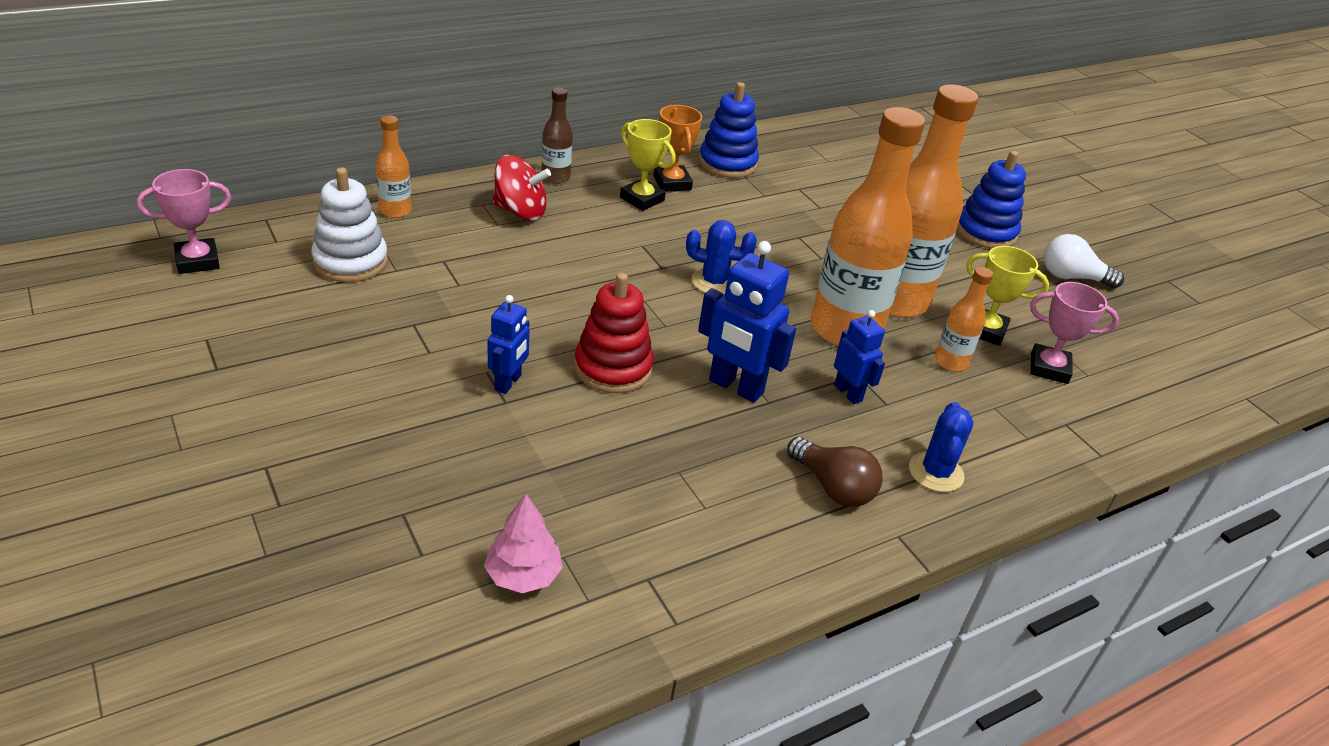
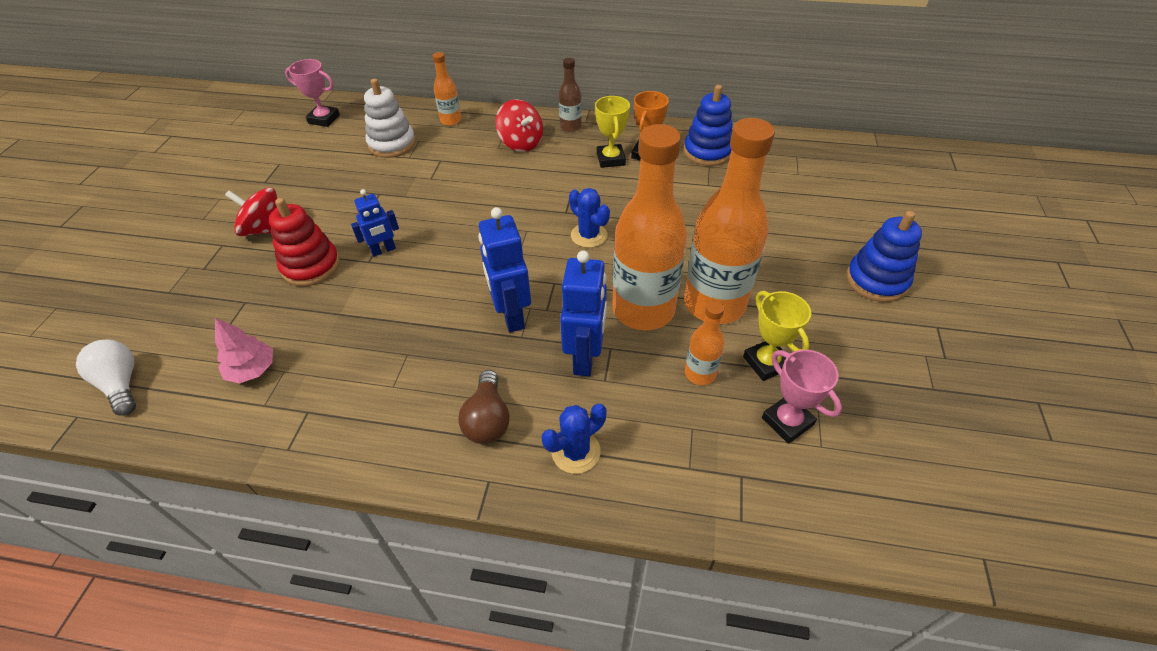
camera: 45 degrees right, 10 degrees up
(307, 423) = (265, 229): none -> red spinning top
(613, 368) = (451, 267): red stacking toy -> red stacking toy (311, 266)
(848, 393) = (585, 358): blue robot -> blue robot, size x1.65
(1072, 277) = (919, 354): white light bulb -> white light bulb (121, 384)

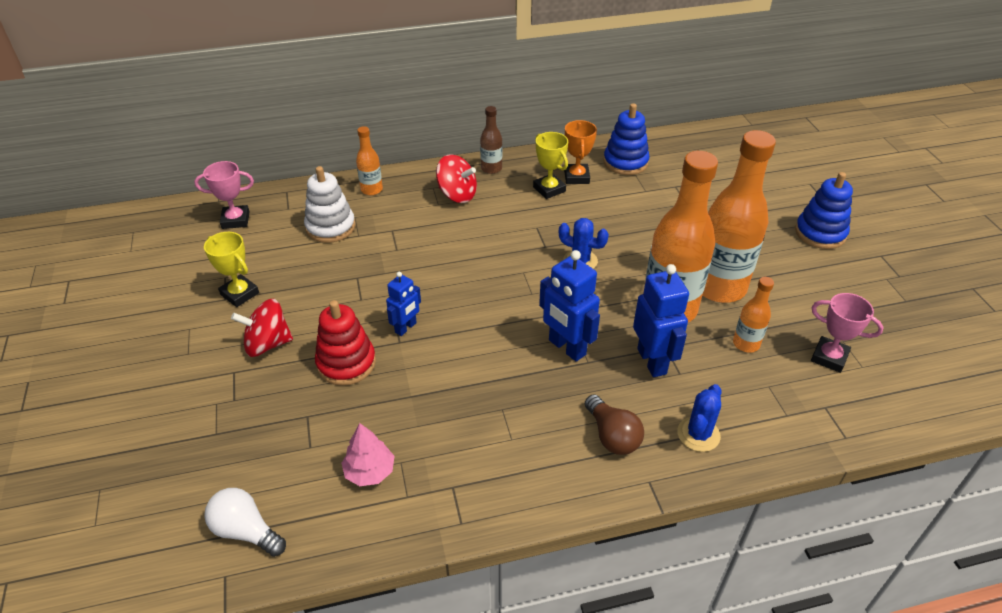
camera: 25 degrees left, 5 degrees down
(766, 363) = (786, 319): yellow trophy -> yellow trophy (239, 294)

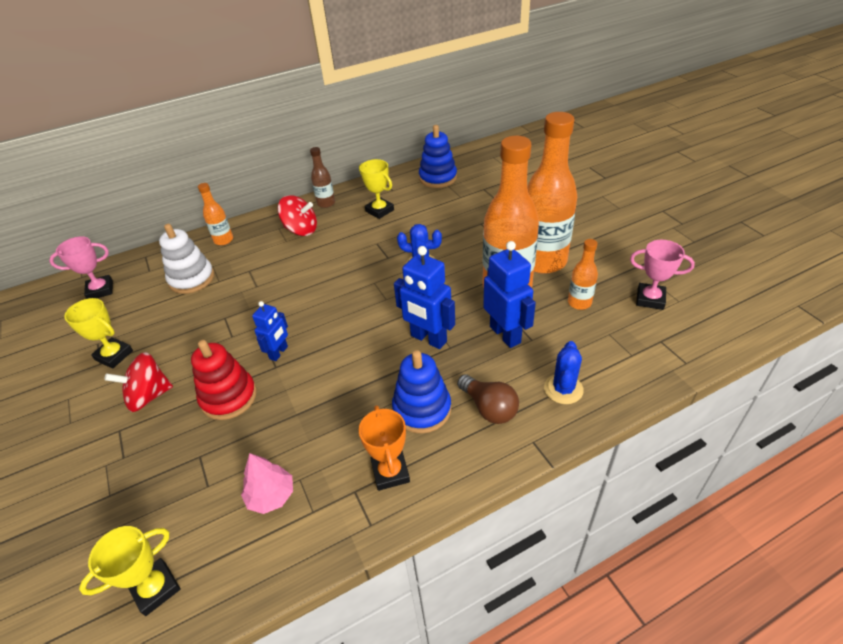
camera: 10 degrees left, 0 degrees up
(246, 531) = (156, 588): white light bulb -> yellow trophy
(576, 177) = (400, 197): orange trophy -> orange trophy (390, 472)
(820, 233) = (610, 203): blue stacking toy -> blue stacking toy (422, 409)

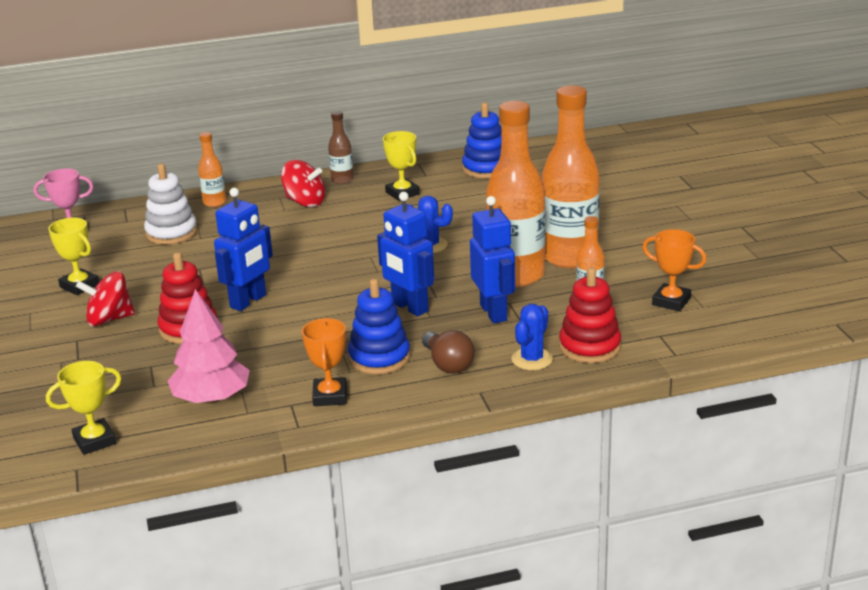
camera: 10 degrees right, 15 degrees down
(271, 496) = (211, 398): pink tree -> pink tree, size x1.61
(279, 353) = (248, 301): blue robot -> blue robot, size x1.65
(607, 365) = (589, 347): none -> red stacking toy
(650, 299) = (671, 301): pink trophy -> orange trophy

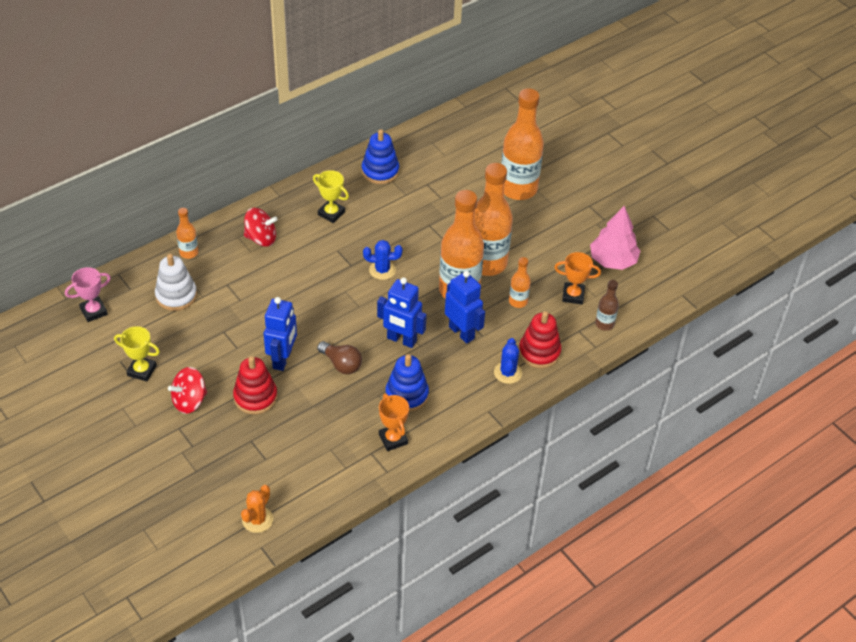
camera: 25 degrees left, 20 degrees up
(94, 441) = (257, 519): yellow trophy -> orange cactus
(211, 398) = (314, 461): pink tree -> pink tree (612, 260)
(342, 180) = (276, 206): brown bottle -> brown bottle (604, 324)
(448, 364) = (455, 390): brown light bulb -> brown light bulb (341, 364)
(652, 201) = (518, 189): none -> orange bottle

